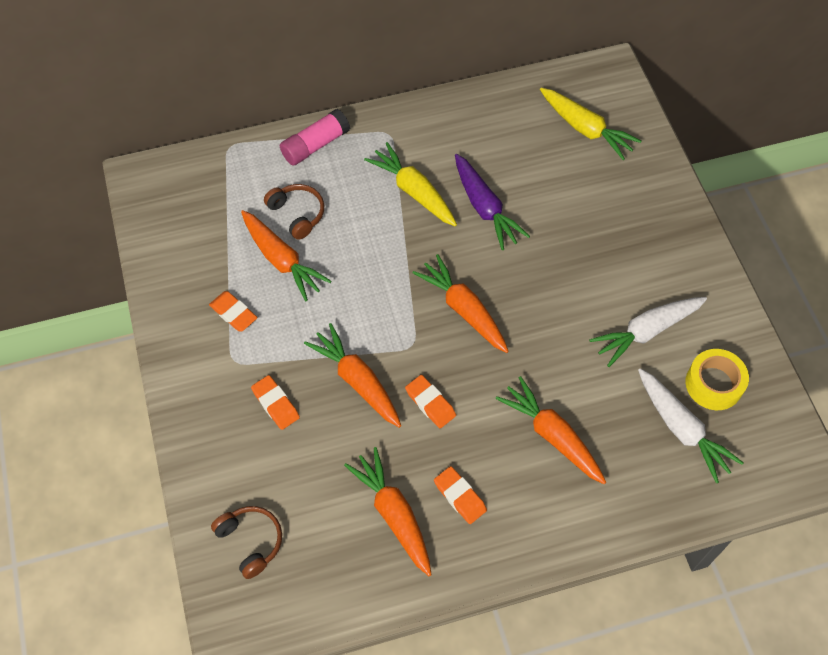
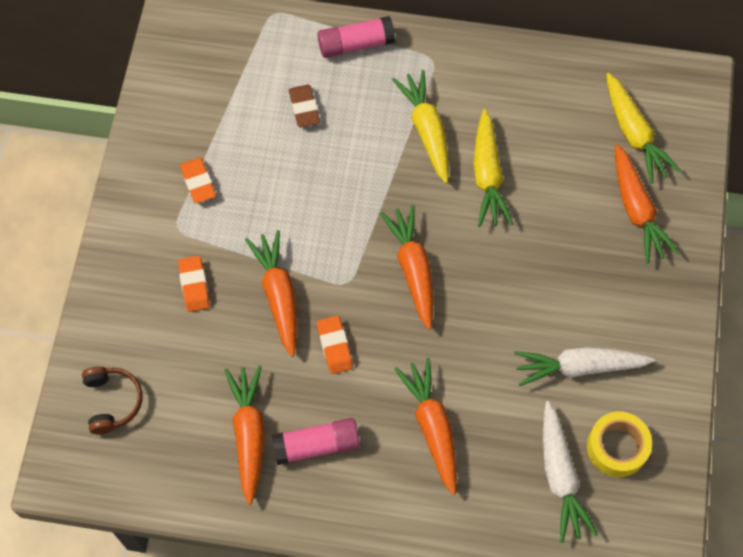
camera: 25 degrees right, 5 degrees up
(282, 260) = (267, 149): orange carrot -> orange carrot (636, 210)
(297, 214) = (304, 108): brown headphones -> brown eraser
(460, 496) = (316, 445): orange eraser -> pink glue stick
(485, 208) = (487, 176): purple carrot -> yellow carrot

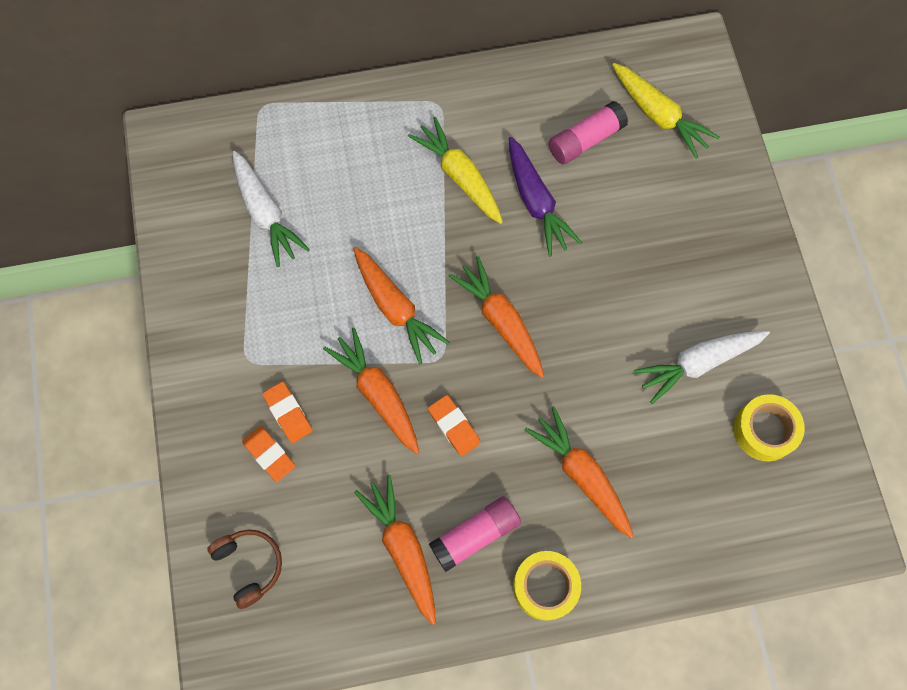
camera: 20 degrees left, 5 degrees up
(198, 182) = (251, 305): orange eraser -> orange eraser (269, 454)
(304, 108) = (330, 193): brown eraser -> none
(356, 44) = (356, 112): pink glue stick -> pink glue stick (585, 140)
(361, 511) = (545, 586): none -> yellow tape
(487, 176) = (536, 202): yellow carrot -> purple carrot
(560, 477) = (723, 480): white carrot -> white carrot (266, 214)
(636, 210) = (690, 189): orange carrot -> orange carrot (396, 308)

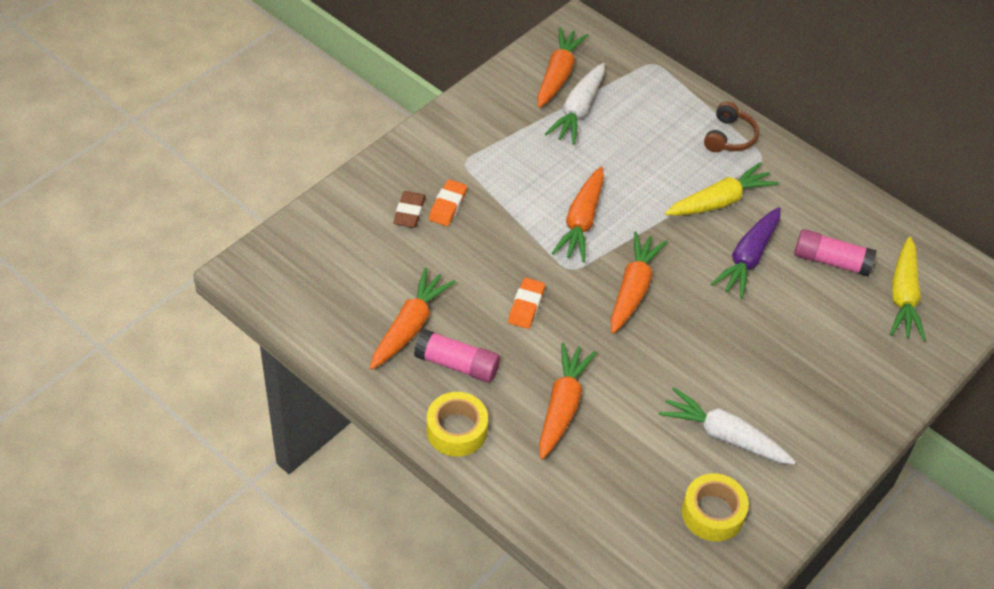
camera: 50 degrees right, 20 degrees down
(250, 565) = (324, 246): brown headphones -> brown headphones (729, 137)
(269, 454) = (409, 212): orange eraser -> brown eraser
(377, 393) = (509, 247): orange carrot -> orange carrot (558, 74)
(459, 176) = (720, 201): yellow carrot -> yellow carrot turned 45 degrees clockwise

